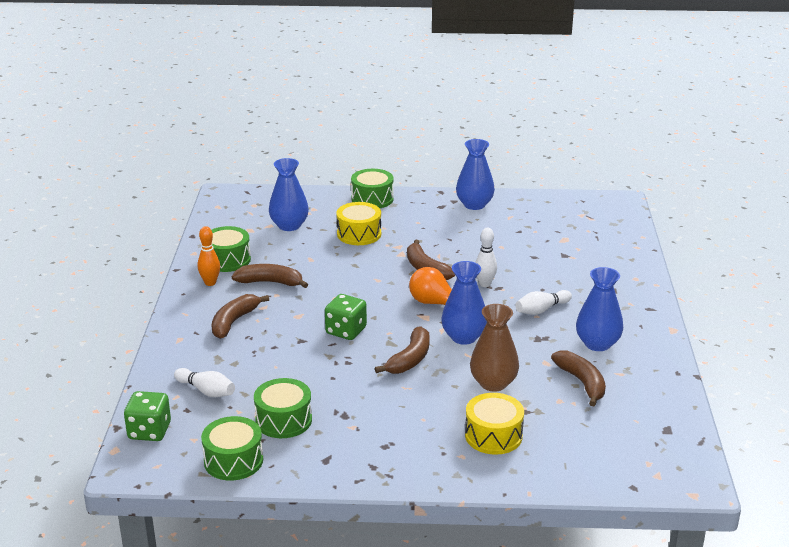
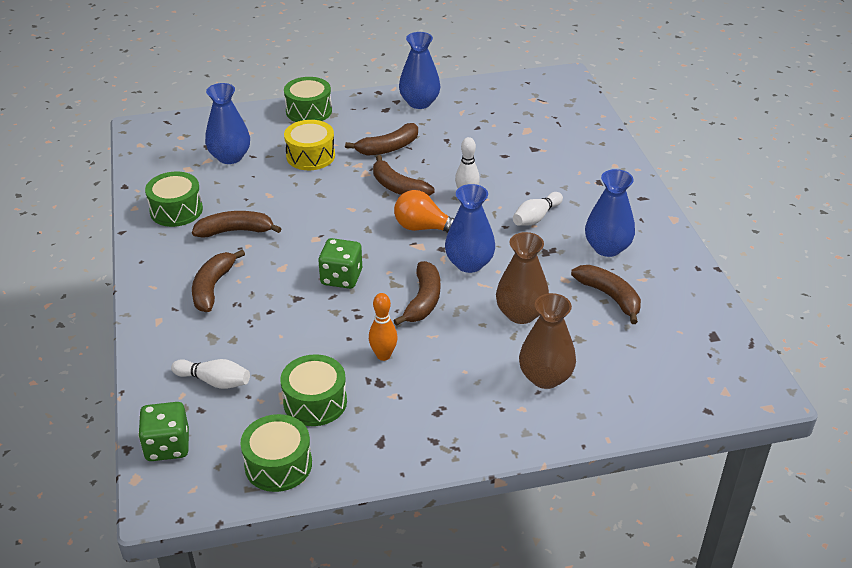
camera: 15 degrees left, 10 degrees up
(210, 283) = (167, 242): orange bowling pin -> orange bowling pin (383, 355)
(430, 237) = (388, 148): none -> brown banana
(493, 435) = (545, 377): yellow drum -> brown vase

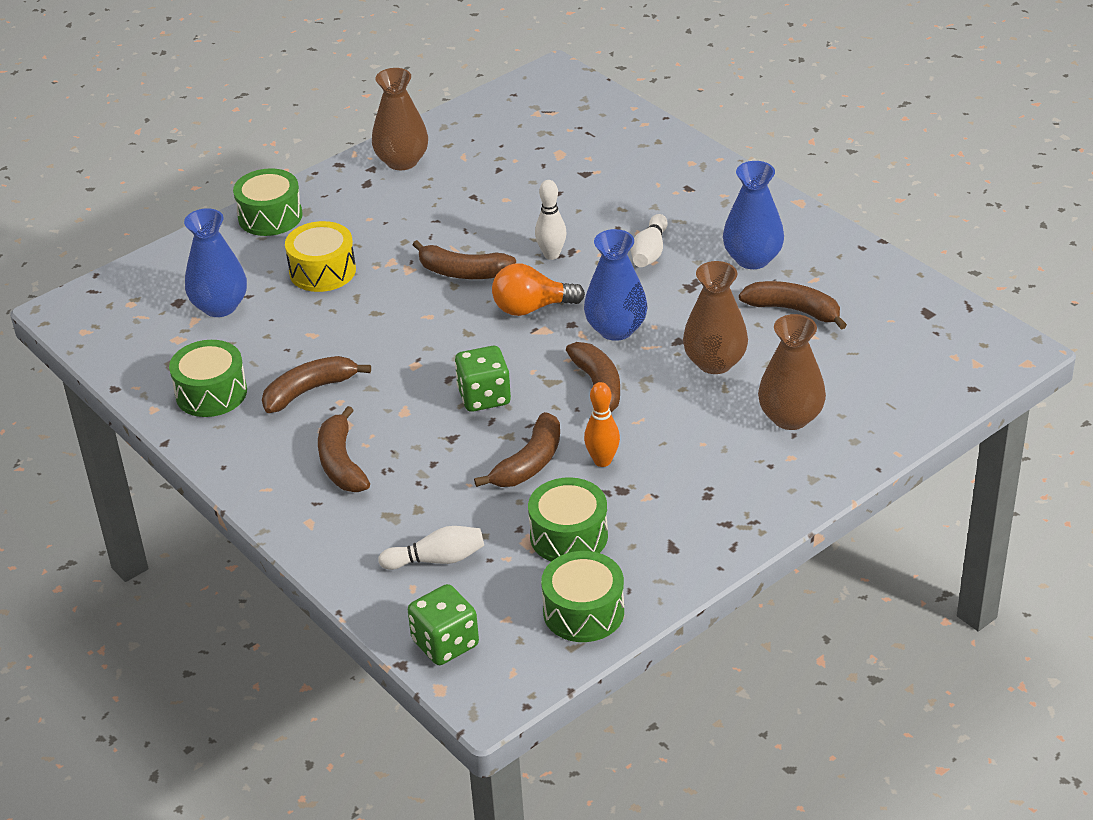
camera: 25 degrees left, 0 degrees up
(388, 148) = (411, 229): brown banana -> brown banana (529, 463)
(419, 102) = (402, 161): blue vase -> brown vase

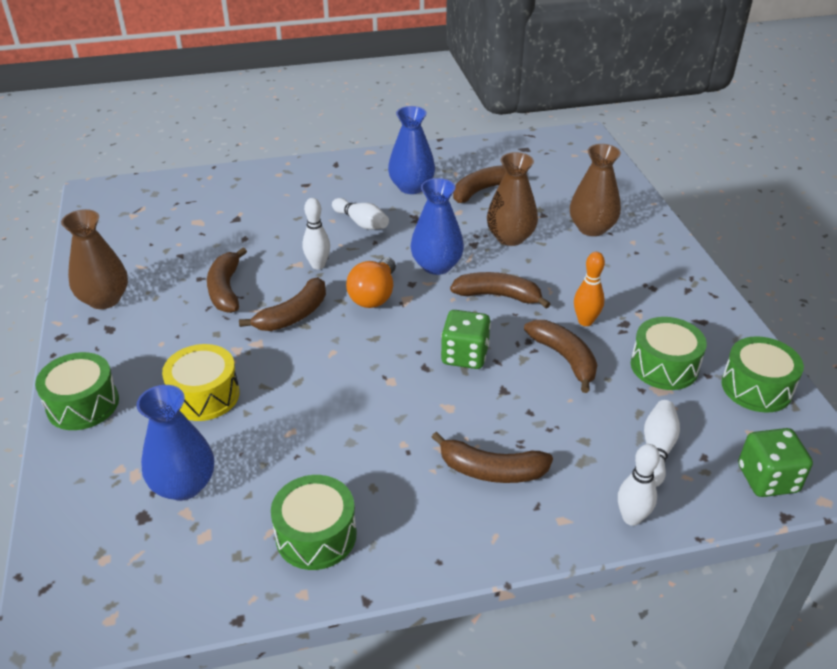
camera: 65 degrees left, 0 degrees up
(309, 390) = (371, 459): brown banana -> brown banana (226, 289)
(337, 563) = (631, 518): none -> white bowling pin

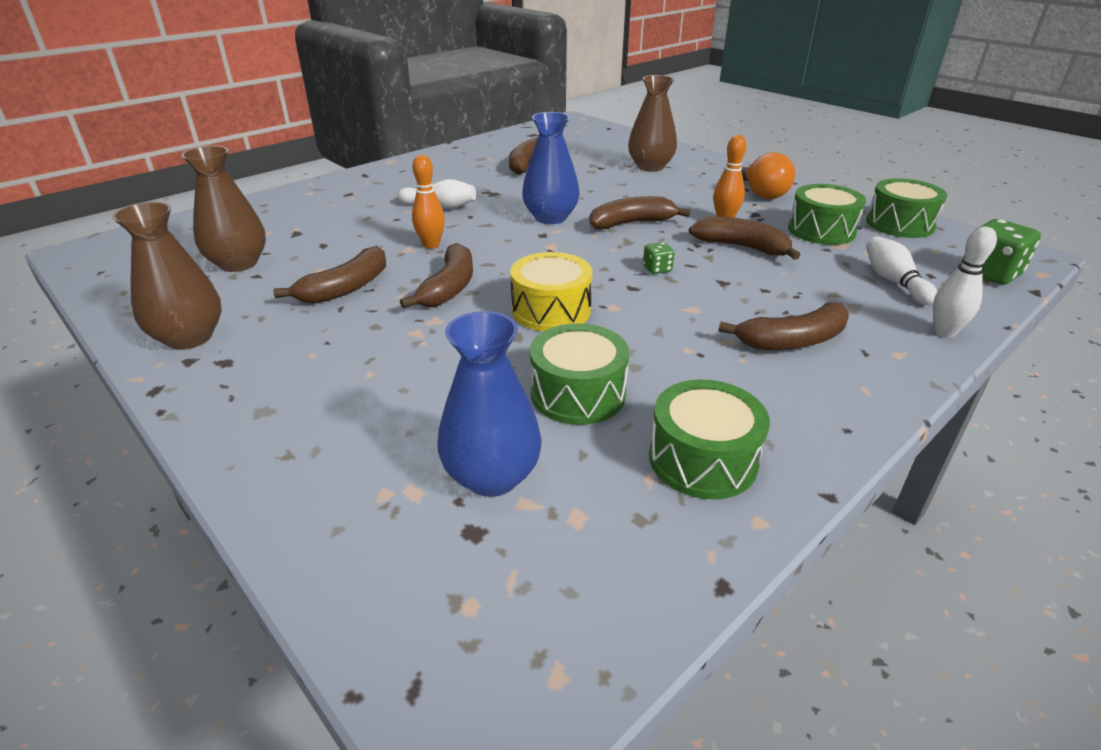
camera: 30 degrees left, 5 degrees down
(83, 404) = (259, 446): green drum -> green drum (578, 394)
(204, 395) = (422, 383): yellow drum -> yellow drum (551, 310)
(226, 289) = (346, 288): brown banana -> brown banana turned 105 degrees counterclockwise
(318, 265) = (431, 245): white bowling pin -> orange bowling pin
(374, 296) = (517, 251): orange light bulb -> orange light bulb (762, 193)
(411, 187) = (460, 174): blue vase -> none
(464, 355) = (657, 269): green dice -> green dice, size x0.51
(510, 237) = (592, 186): brown vase -> brown vase (238, 263)

